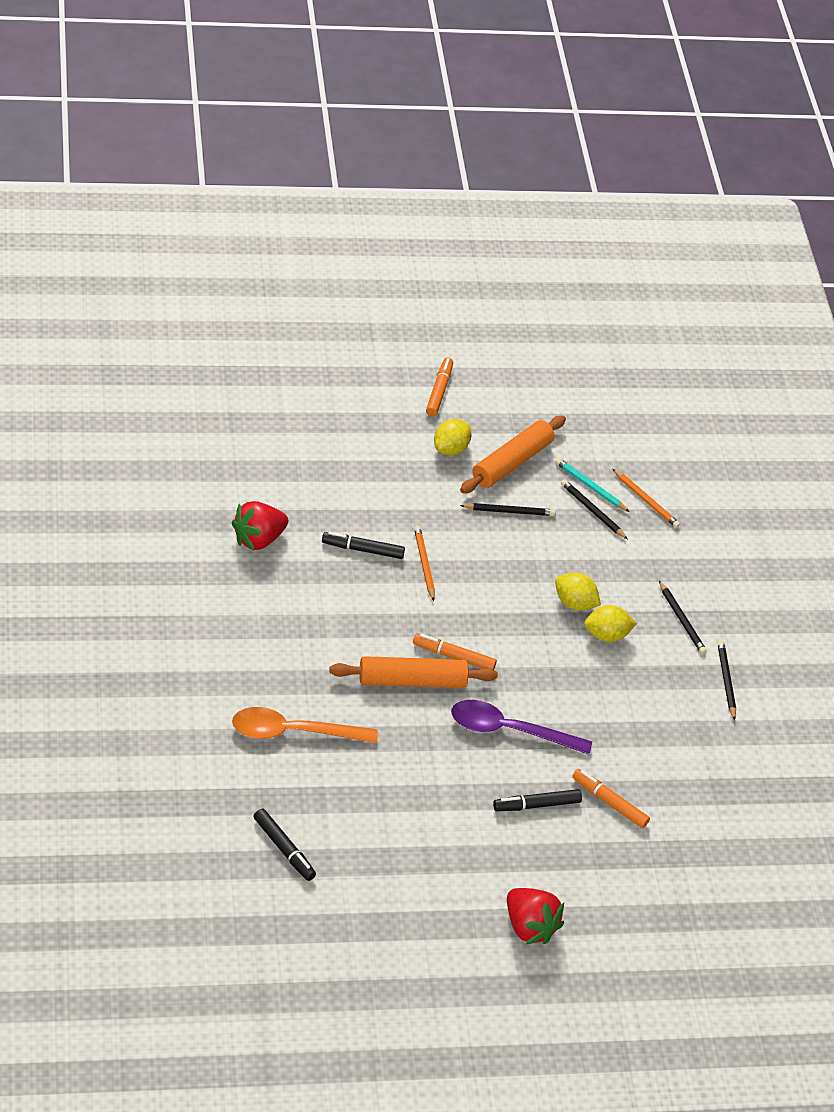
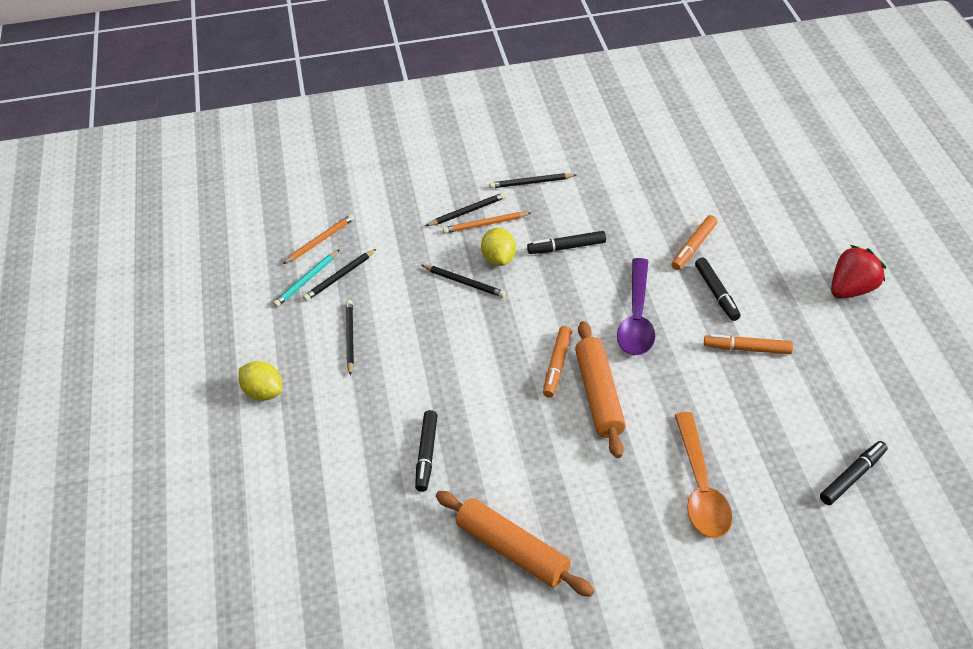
camera: 85 degrees left, 0 degrees up
(258, 539) = (429, 555): red strawberry -> none
(424, 564) = (437, 400): orange pencil -> orange pencil (485, 224)
(439, 391) = (173, 410): orange marker -> orange marker (747, 349)
(511, 462) = (279, 341): orange rolling pin -> orange rolling pin (512, 550)
(574, 603) = (464, 282): yellow lemon -> black pencil
(618, 693) = (567, 247): none -> black marker

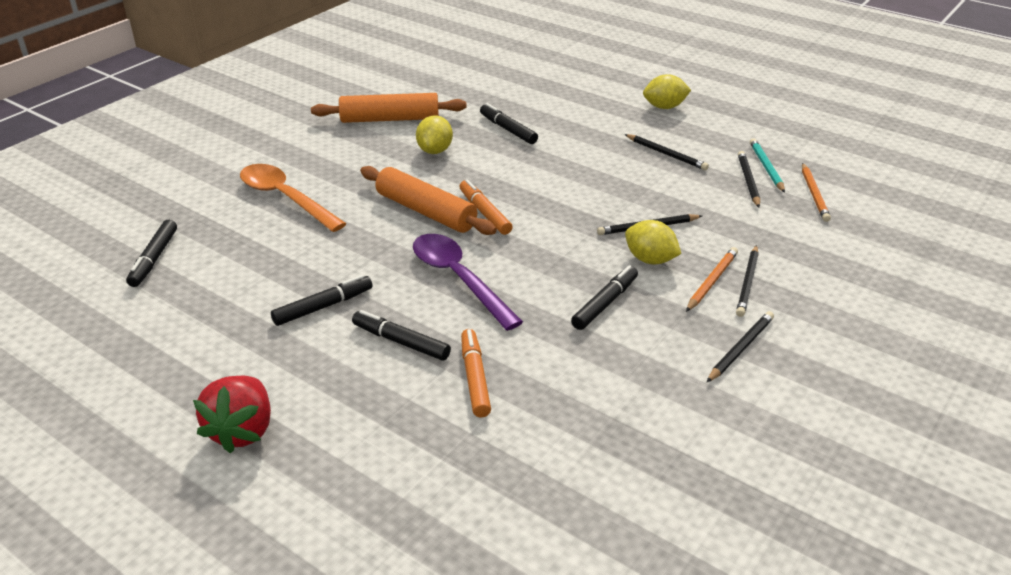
camera: 135 degrees right, 10 degrees down
(519, 468) = (435, 150): none -> yellow lemon
(747, 349) = (322, 307): orange marker -> black marker

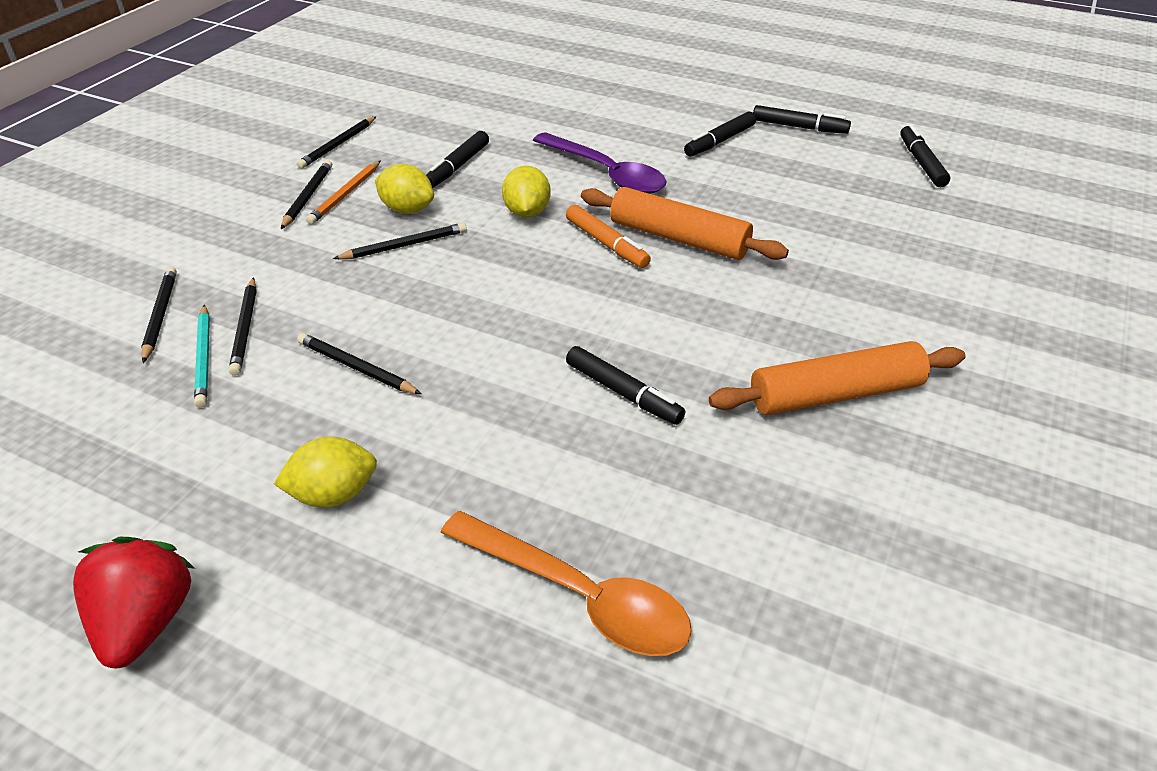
camera: 170 degrees right, 5 degrees up
(242, 431) = (714, 72): red strawberry -> red strawberry (146, 622)
(285, 198) = (860, 238): orange spoon -> orange spoon (578, 596)
(401, 342) = (633, 124): black marker -> black marker (798, 127)
(435, 150) = (720, 333): yellow lemon -> yellow lemon (527, 212)
(475, 378) = (562, 109): orange marker -> none
(814, 194) = (160, 316): orange pencil -> black pencil

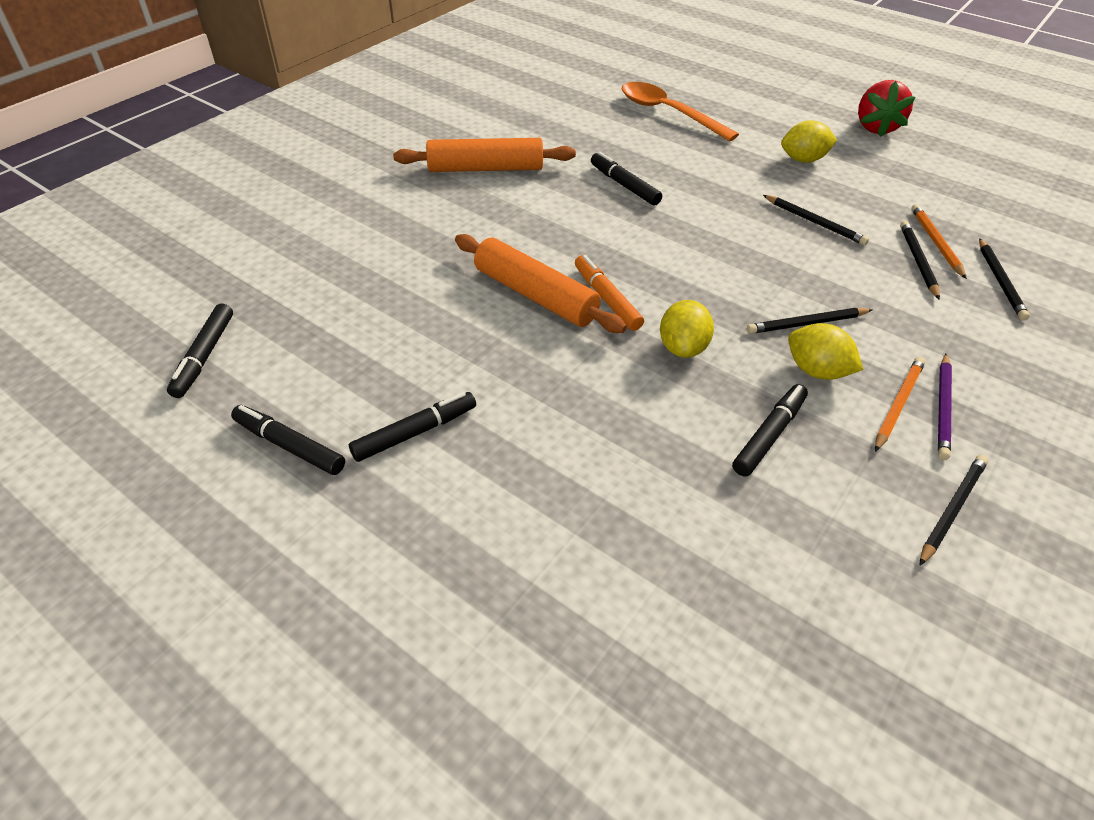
camera: 170 degrees left, 5 degrees up
(204, 358) = (936, 243): turquoise pencil -> orange pencil
(308, 197) = (942, 408): black pencil -> purple pencil
(606, 173) = (583, 394): purple spoon -> none

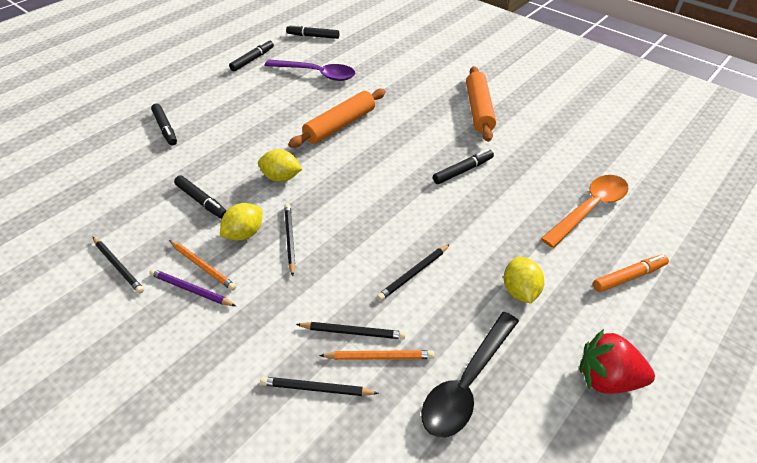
camera: 95 degrees right, 0 degrees up
(367, 337) = (316, 74): none -> purple spoon
(414, 433) = (248, 88): black marker -> black marker (165, 128)
(607, 299) = (332, 151): orange marker -> orange marker (628, 277)
(928, 193) = (467, 382): none -> black spoon

